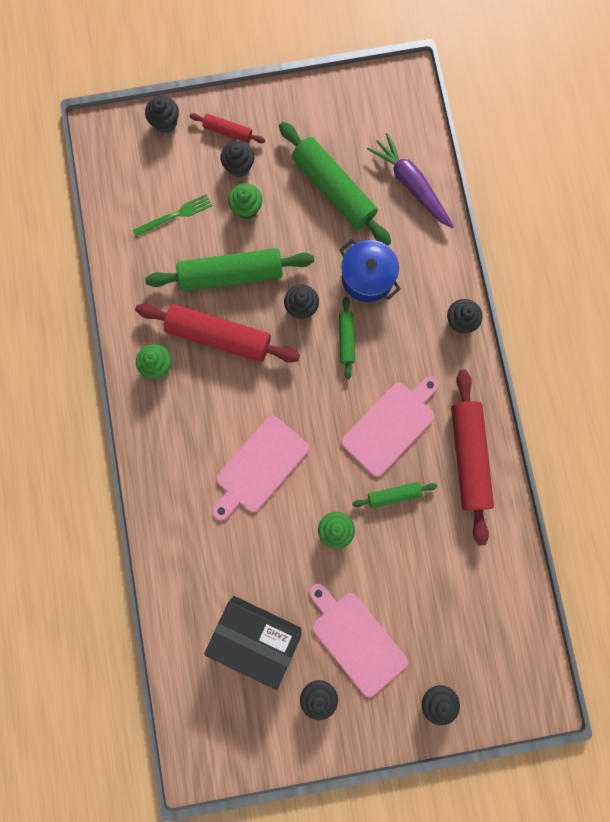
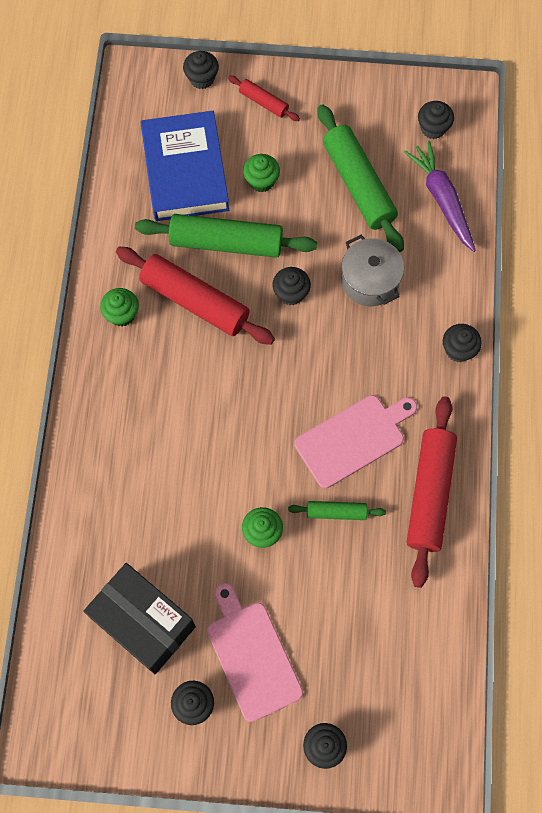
camera: 15 degrees right, 10 degrees down
(175, 215) = (185, 170): green fork -> blue book
(239, 166) = (265, 138): black cupcake -> black cupcake (433, 128)
(259, 467) = (199, 445): pink cutting board -> none
(346, 339) = (329, 338): green rolling pin -> none
(367, 277) = (370, 281): blue pot -> grey pot

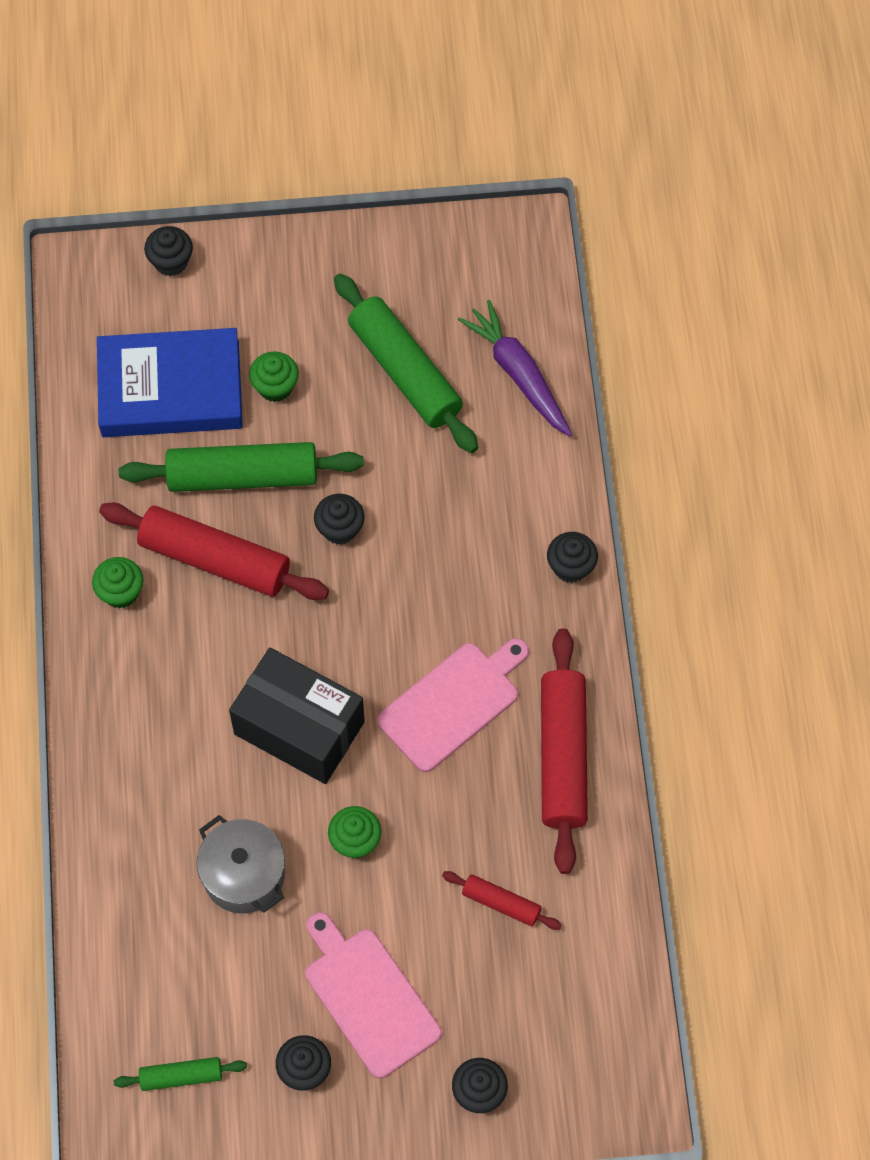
camera: 10 degrees left, 5 degrees down
(143, 622) = (221, 980): black box -> black box (299, 728)
(185, 170) = (170, 389): blue book -> blue book turned 75 degrees counterclockwise
(263, 102) = (260, 281): red rolling pin -> red rolling pin (501, 903)
(336, 512) = (446, 800): green rolling pin -> green rolling pin (181, 1076)
(370, 281) = (441, 496): grey pot -> grey pot (244, 875)
(433, 128) = (491, 281): black cupcake -> none

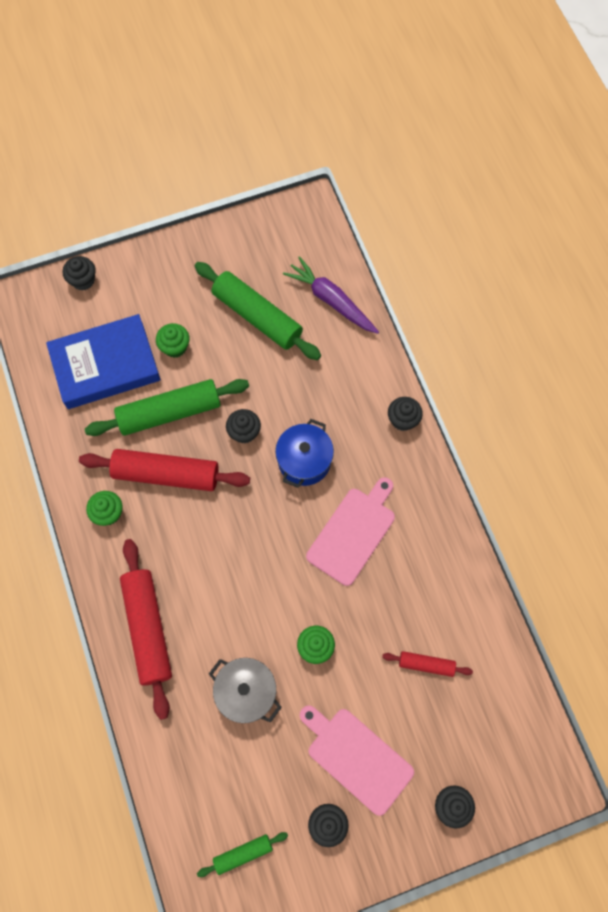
camera: 15 degrees left, 5 degrees up
(299, 728) = (255, 577): black box -> none
(413, 589) = (304, 461): none -> blue pot
(562, 756) = (436, 550): red rolling pin -> red rolling pin (148, 628)

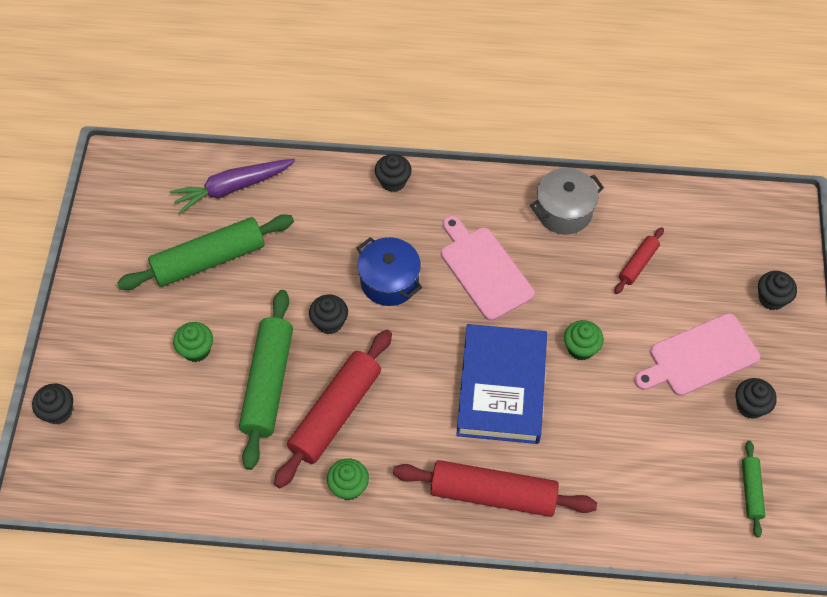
camera: 65 degrees left, 10 degrees down
(105, 365) = (176, 426): blue book -> blue book (501, 387)
(246, 692) = (598, 427): grey pot -> grey pot (564, 211)

